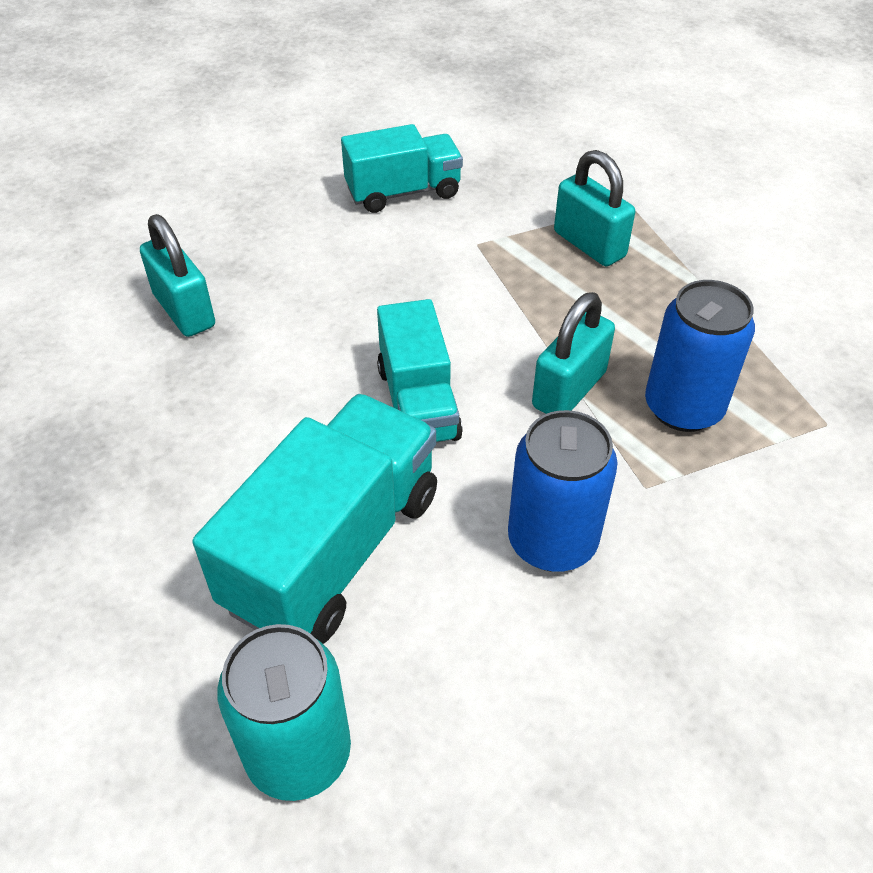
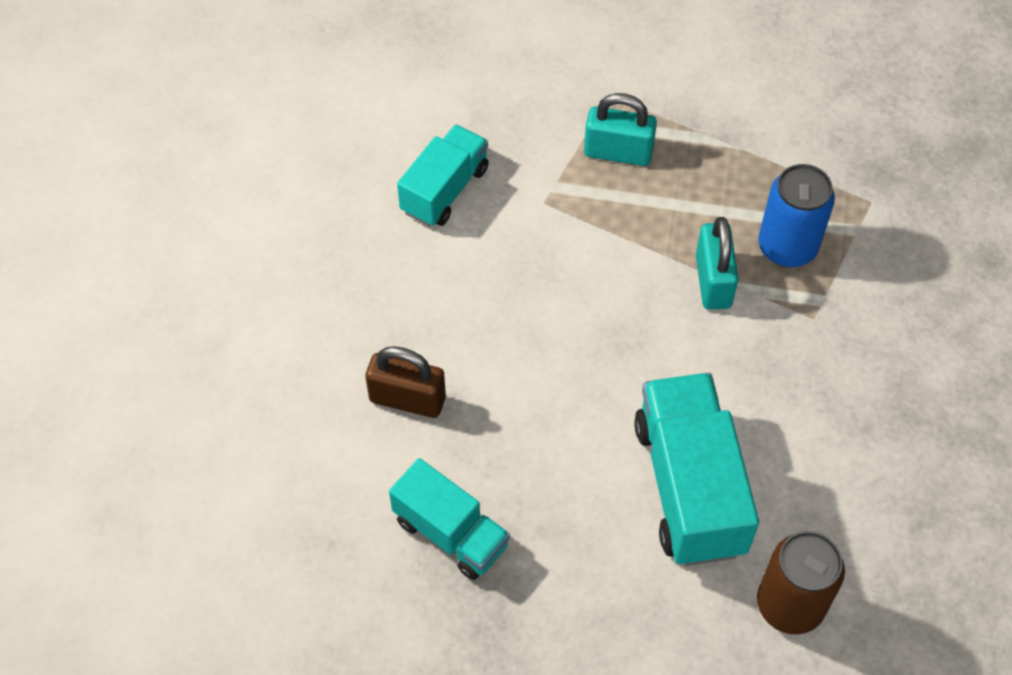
camera: 40 degrees left, 10 degrees up
(184, 311) = (407, 399): turquoise padlock -> brown padlock
(298, 753) = (790, 604): turquoise can -> brown can
(418, 403) = (635, 356): turquoise truck -> turquoise truck (450, 533)
(552, 541) = (797, 390): blue can -> none

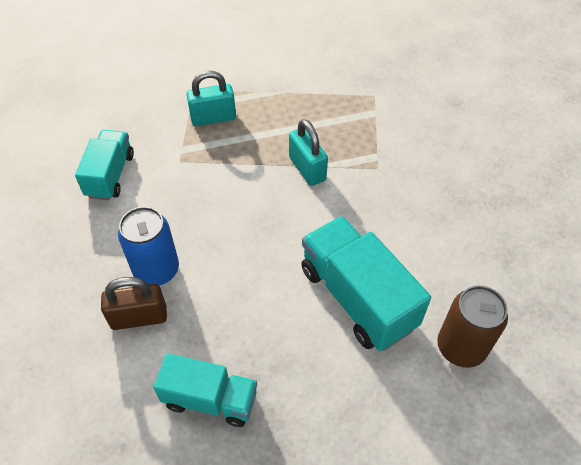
camera: 25 degrees left, 5 degrees down
(787, 247) = (340, 135): blue can -> blue can (156, 270)

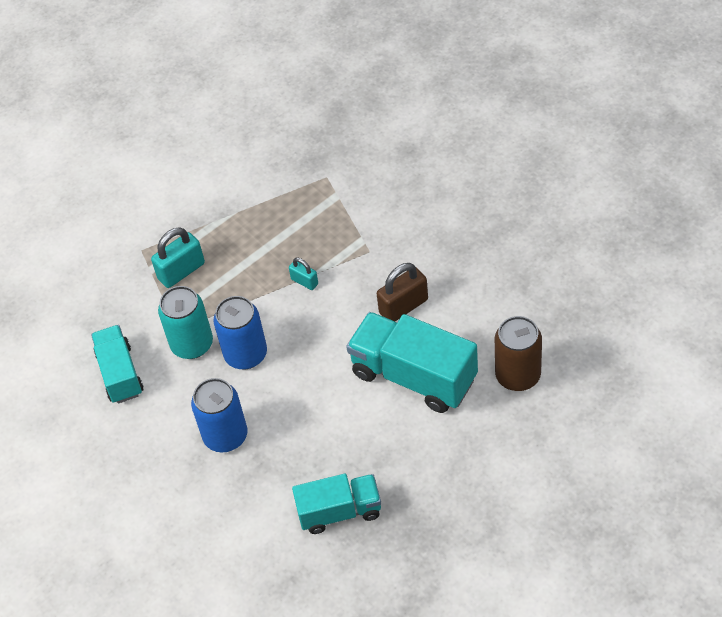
camera: 20 degrees left, 0 degrees up
(139, 317) = (237, 481): brown padlock -> brown padlock (403, 306)
(182, 178) = (192, 344): none -> turquoise can
(220, 207) = (246, 354): none -> blue can
(307, 169) = (304, 281): turquoise padlock -> turquoise padlock, size x0.57

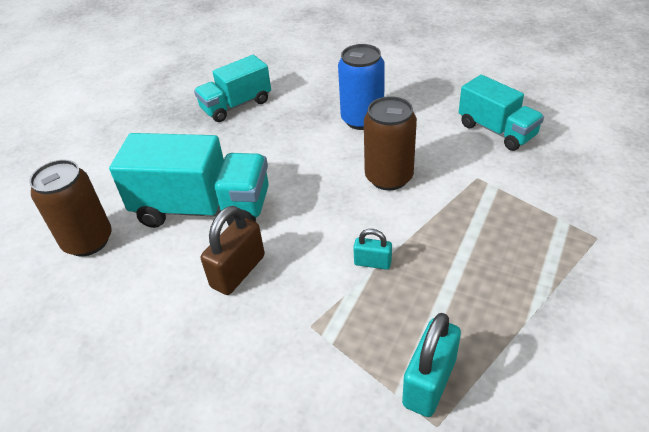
camera: 155 degrees right, 10 degrees down
(181, 271) = (526, 229): turquoise padlock -> turquoise padlock (429, 382)
(192, 344) = (450, 170): turquoise can -> none
(246, 354) = (389, 177): blue can -> brown can

